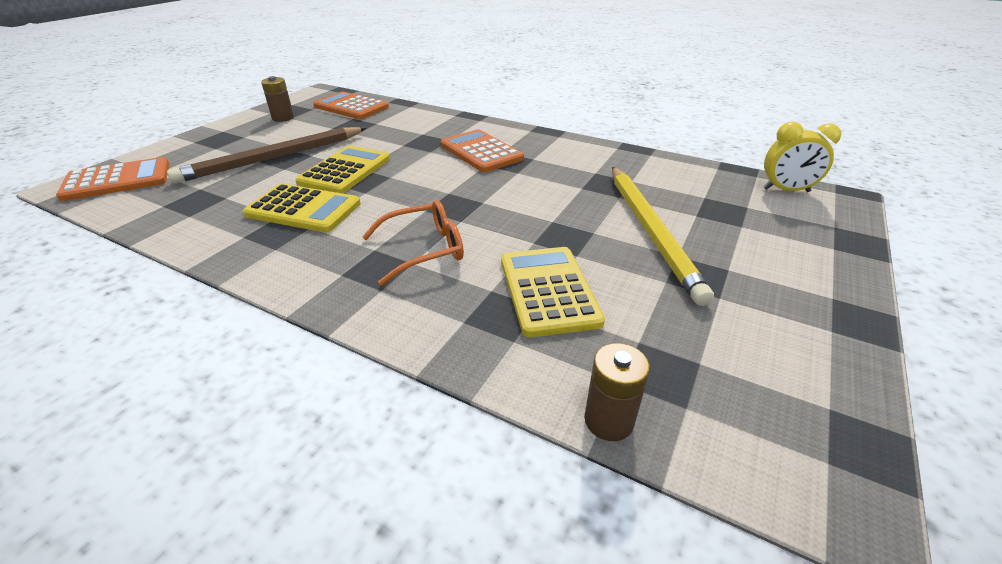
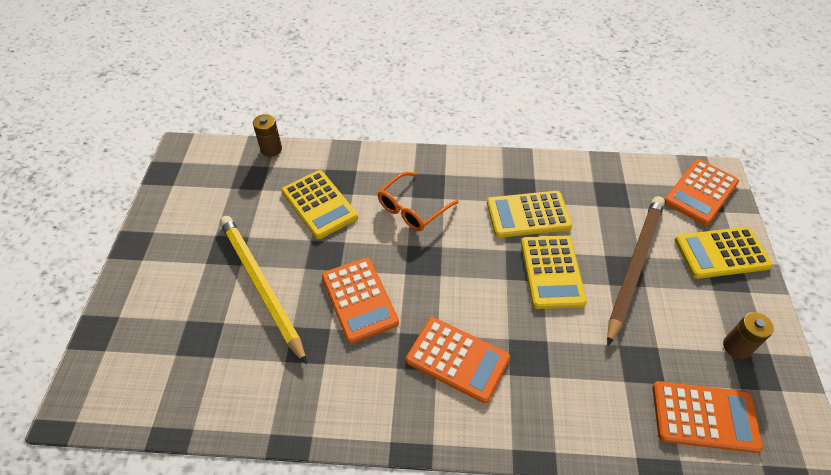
camera: 155 degrees right, 15 degrees up
(196, 148) = (721, 253): none -> yellow calculator
(542, 197) = (359, 299): none -> orange calculator
(786, 190) = (128, 404): yellow clock -> none

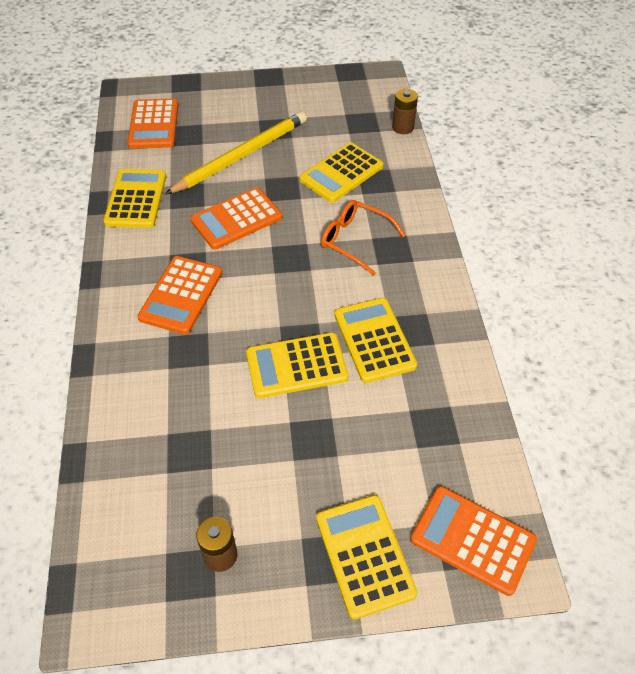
camera: 80 degrees right, 0 degrees up
(297, 400) = (136, 199): none -> yellow calculator
(634, 266) = (321, 448): brown pencil -> none
(704, 416) = (130, 509): orange calculator -> orange calculator (154, 124)

